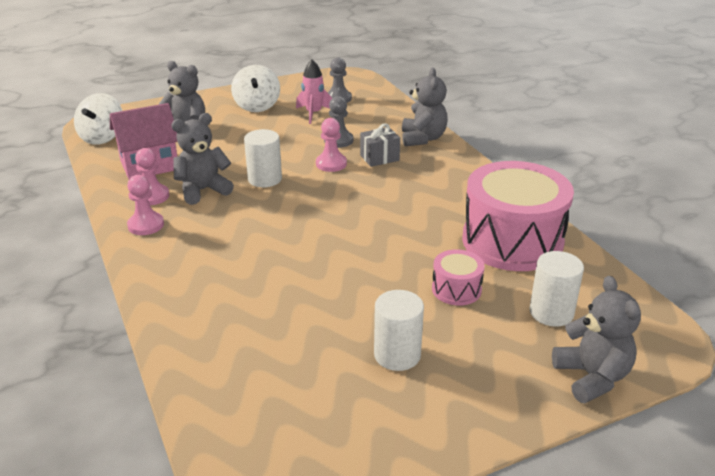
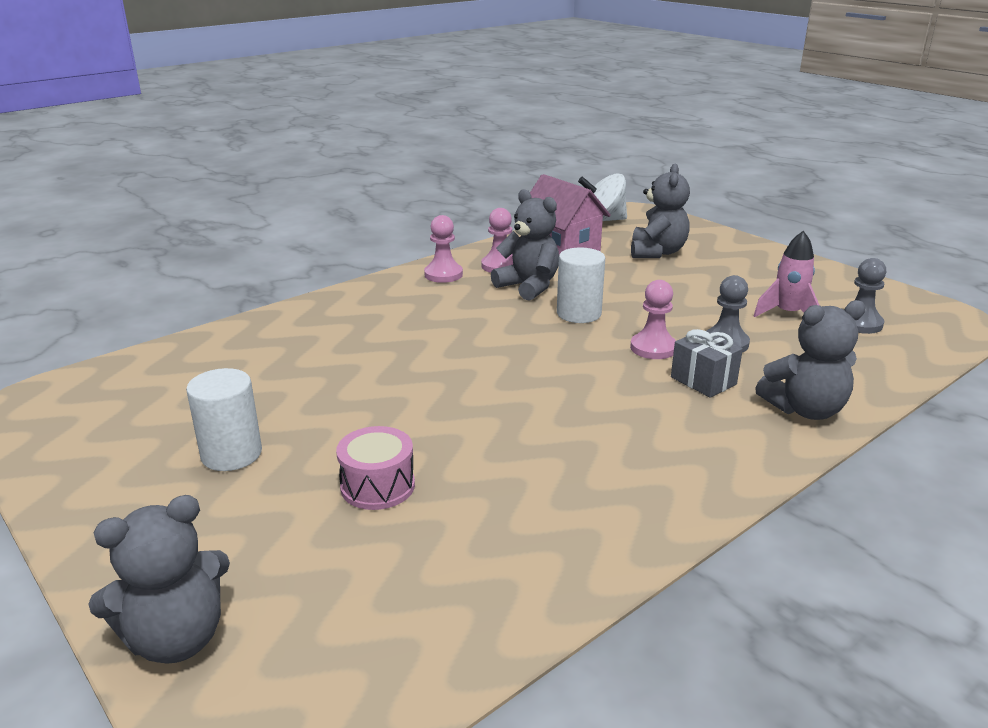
camera: 75 degrees right, 5 degrees down
(257, 106) = (764, 276): white spinning top -> none
(512, 241) = (530, 531): pink drum -> none
(551, 312) = (337, 586): white cylinder -> none

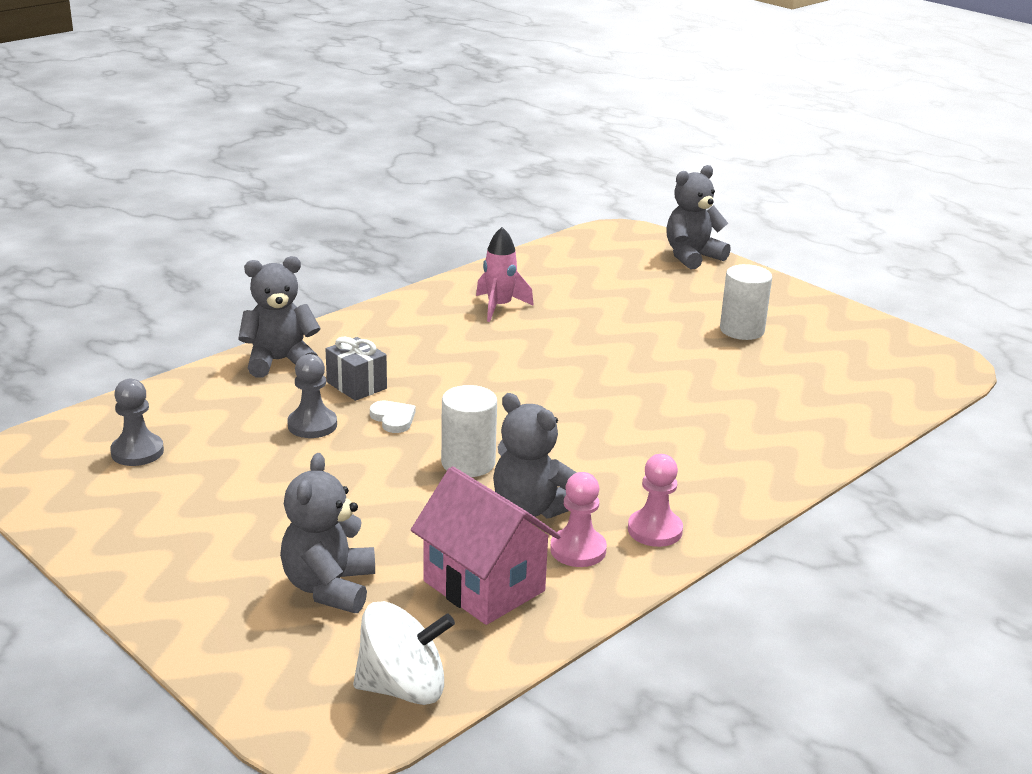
camera: 175 degrees right, 0 degrees up
(377, 486) = (622, 313): pink drum -> none
(653, 348) = (393, 419): pink pawn -> white heart
(787, 314) = (213, 465): pink rocket -> pink rocket (499, 307)

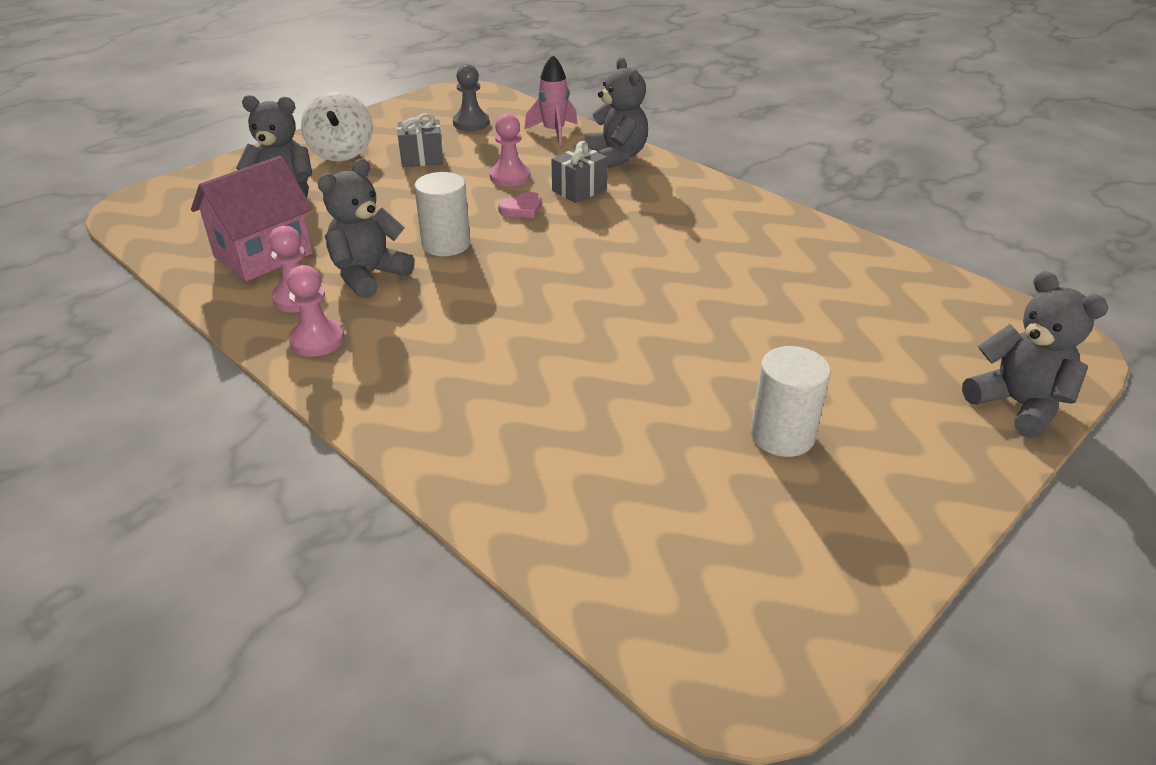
camera: 90 degrees right, 10 degrees up
(239, 486) = (422, 158): none -> grey gift
(312, 425) = (510, 177): grey pawn -> pink pawn
(393, 419) = (522, 208): white heart -> pink heart
(403, 688) = (161, 228): white spinning top -> white spinning top (341, 152)
(499, 307) = (770, 254): pink rocket -> pink rocket (554, 132)

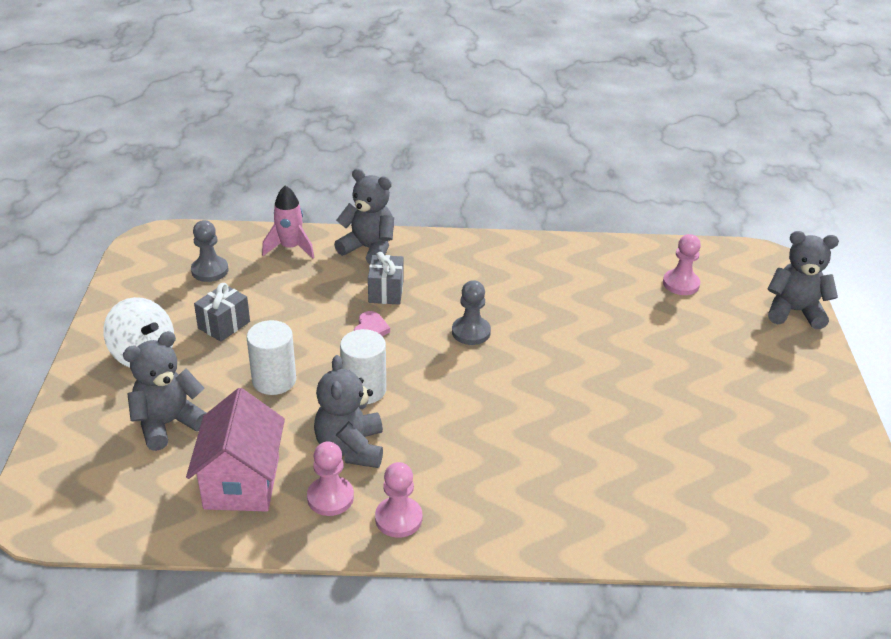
camera: 45 degrees left, 0 degrees up
(510, 177) = (319, 306): pink pawn -> pink pawn (681, 284)
(603, 249) = (471, 332): none -> grey pawn
(782, 435) = (728, 400): white cylinder -> white cylinder (274, 380)

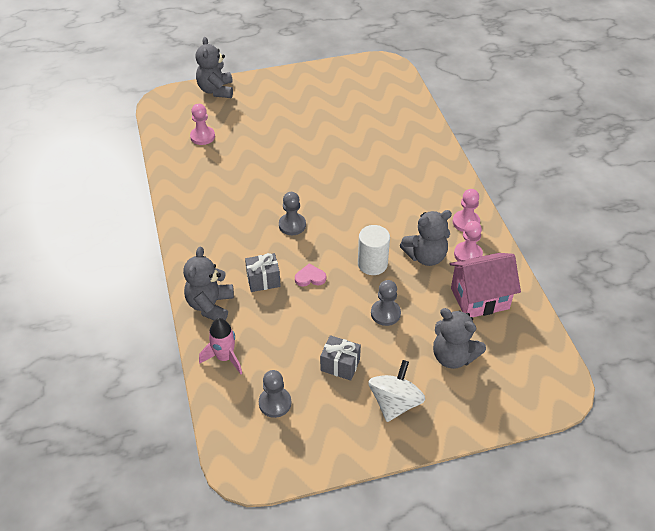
camera: 105 degrees left, 10 degrees up
(274, 380) = (385, 313): white cylinder -> grey pawn

